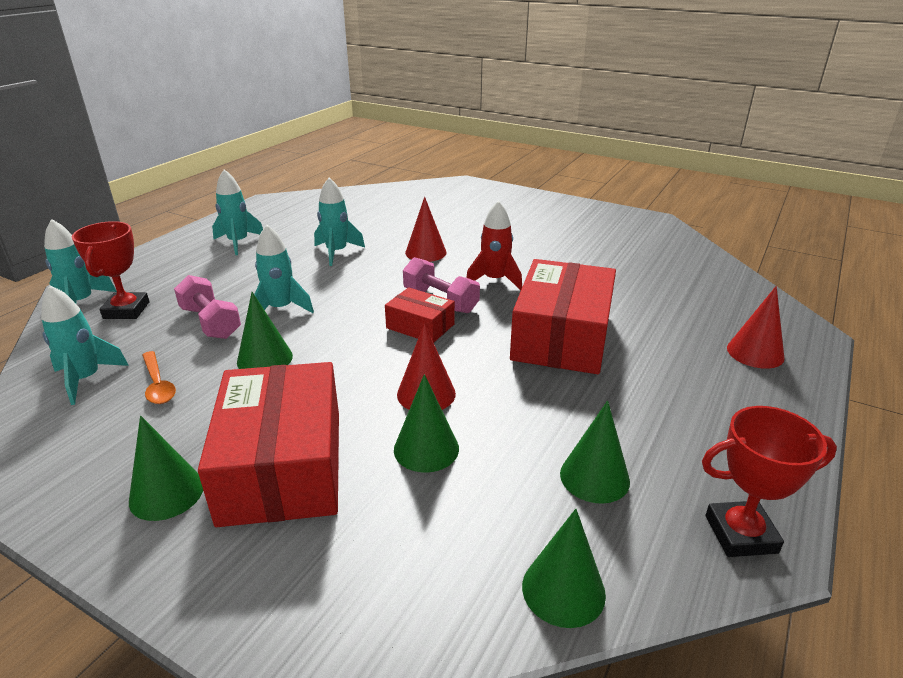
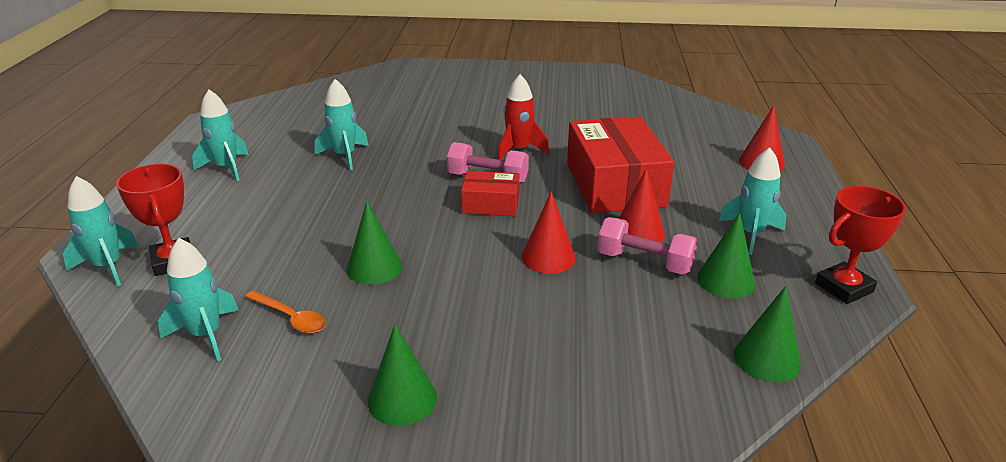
camera: 25 degrees left, 0 degrees up
(210, 323) = (283, 250): pink dumbbell -> pink dumbbell (644, 262)
(281, 309) = (343, 220): turquoise rocket -> turquoise rocket (751, 234)
(283, 465) = (483, 346): red box -> none
(425, 252) = (433, 138): red cone -> red cone (638, 232)
(426, 449) = (588, 298): green cone -> none

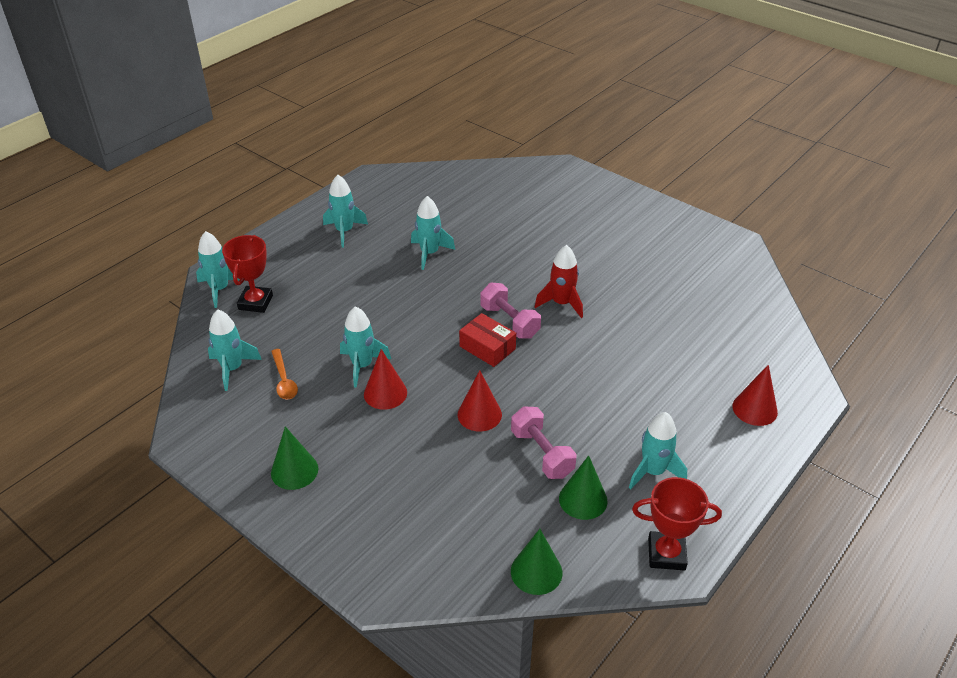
camera: 35 degrees right, 10 degrees up
(374, 268) = (362, 366): green cone -> turquoise rocket
(615, 184) = (600, 373): red box -> none
(638, 232) = (567, 426): red cone -> red cone (385, 393)

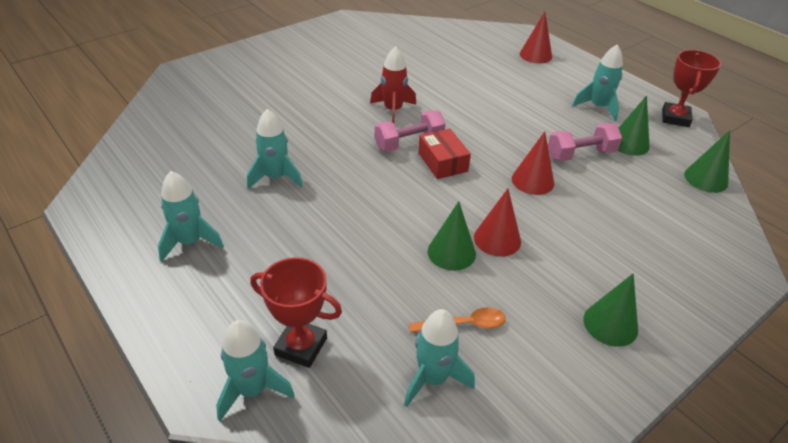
camera: 80 degrees left, 0 degrees up
(362, 366) = (451, 252): turquoise rocket -> green cone
(487, 347) = (442, 162): red box -> red box turned 75 degrees counterclockwise

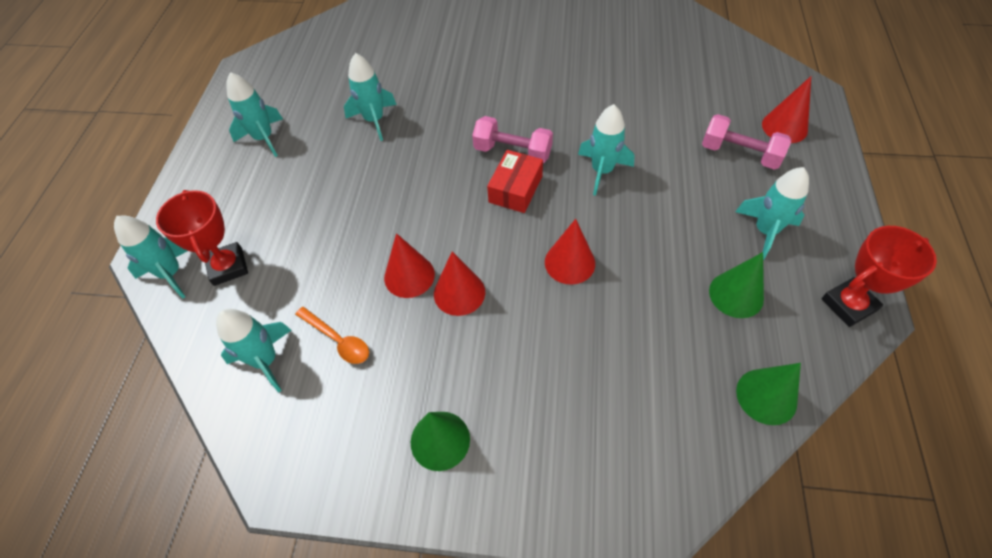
camera: 50 degrees right, 15 degrees up
(393, 110) = (543, 110): red rocket -> none
(451, 252) = (409, 276): green cone -> red cone
(478, 124) = (602, 171): none -> turquoise rocket
(581, 154) = (660, 270): pink dumbbell -> pink dumbbell (739, 154)

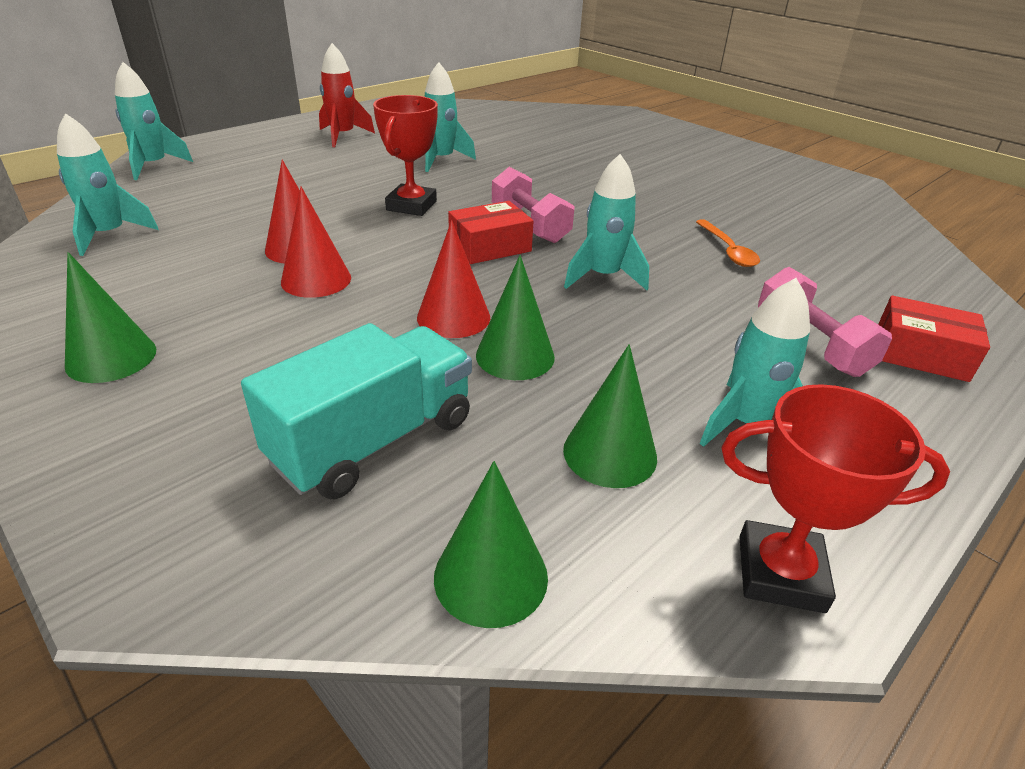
camera: 35 degrees right, 20 degrees down
(228, 267) = (191, 180): red trophy -> red trophy (411, 206)
(264, 138) = (343, 136): turquoise rocket -> red rocket
(338, 340) = (174, 253): orange spoon -> orange spoon (728, 250)
(631, 266) = (515, 356): none -> green cone
(640, 373) = (373, 440): none -> turquoise truck
(784, 127) = (920, 354): red cone -> red box

